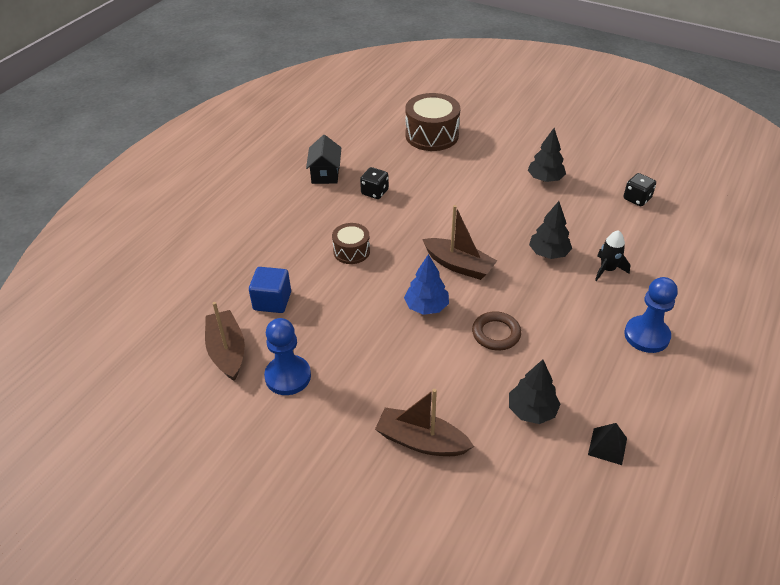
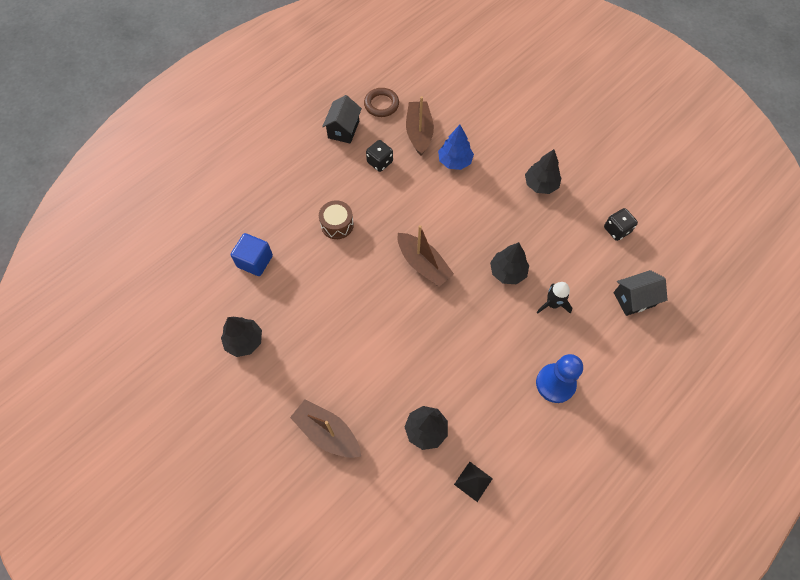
camera: 15 degrees right, 20 degrees up
(227, 351) = (204, 303): brown boat -> brown boat (419, 132)
(288, 376) = (244, 341): blue pawn -> black tree
(426, 307) = (379, 301): blue tree -> blue tree (454, 161)
(432, 135) = (456, 105): brown drum -> none
(496, 333) = (427, 345): brown ring -> brown ring (381, 104)
(684, 248) = (634, 299): none -> black house

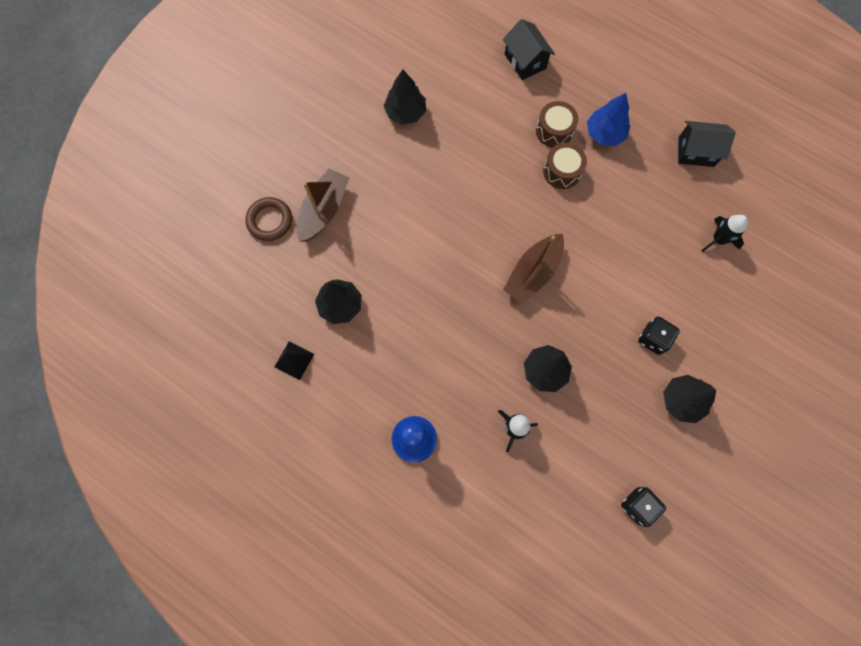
camera: 80 degrees right, 10 degrees up
(255, 261) = (497, 100): blue cube -> none
(298, 223) = (554, 130): none -> brown drum
(380, 162) = (660, 201): black dice -> black dice (653, 339)
(381, 104) = (748, 187): brown ring -> brown ring (270, 220)
(419, 132) = (718, 239): brown boat -> black rocket
(454, 161) = (687, 288): blue tree -> blue tree (604, 133)
(634, 299) = (542, 531): black house -> black house (525, 61)

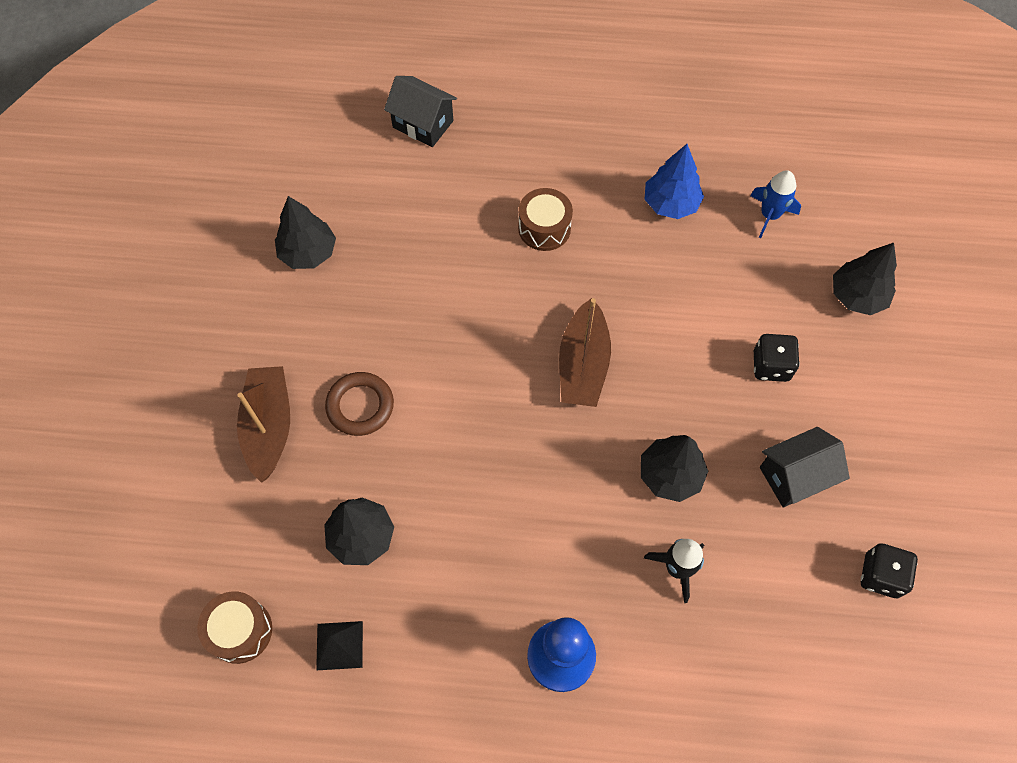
camera: 30 degrees left, 10 degrees down
(270, 220) = (201, 478): brown ring -> brown ring (360, 406)
(554, 130) = (506, 186): brown drum -> brown drum (240, 631)
(604, 133) = (567, 161): blue tree -> blue tree (670, 203)
(682, 400) = (848, 420): black tree -> black tree (857, 296)
(696, 152) = (683, 132): black house -> black house (795, 476)
(718, 239) = (769, 215): black rocket -> blue rocket

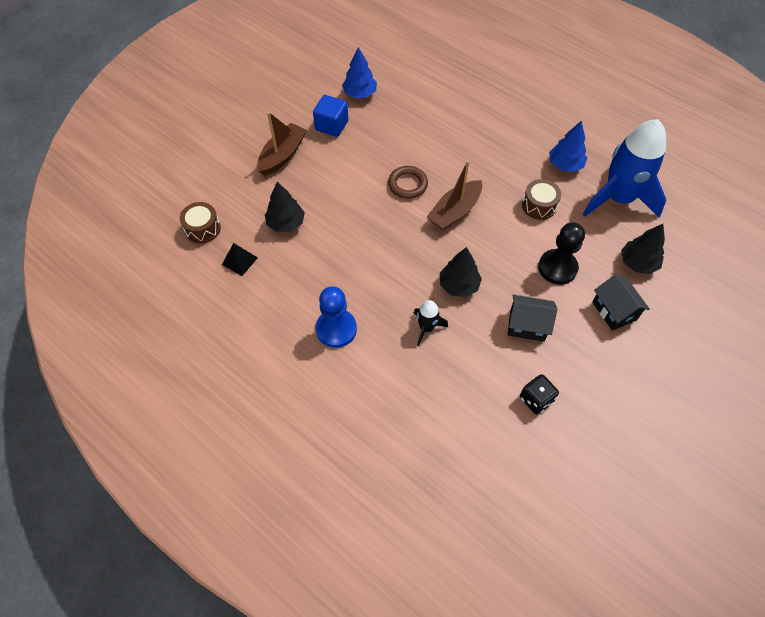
camera: 35 degrees right, 5 degrees down
(306, 331) = (331, 125): none -> blue cube
(308, 253) = (360, 93): black tree -> blue tree
(360, 406) = (330, 169): brown ring -> brown ring (407, 184)
(423, 124) = (461, 66): black house -> black house (614, 311)
(544, 228) = (486, 141): brown drum -> brown drum (539, 206)
(769, 215) = (618, 198): blue rocket -> blue rocket, size x2.26
(771, 366) = (557, 268): black dice -> black pawn

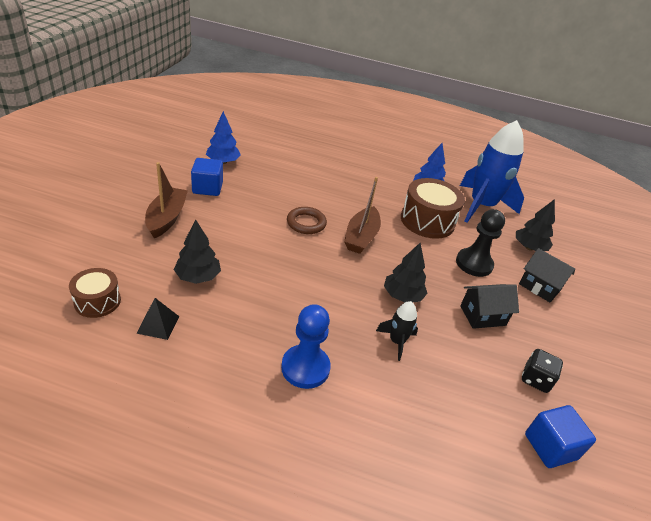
camera: 30 degrees left, 20 degrees down
(505, 457) = (550, 446): none -> blue cube
(539, 206) = (427, 221): brown drum -> brown drum, size x1.73

